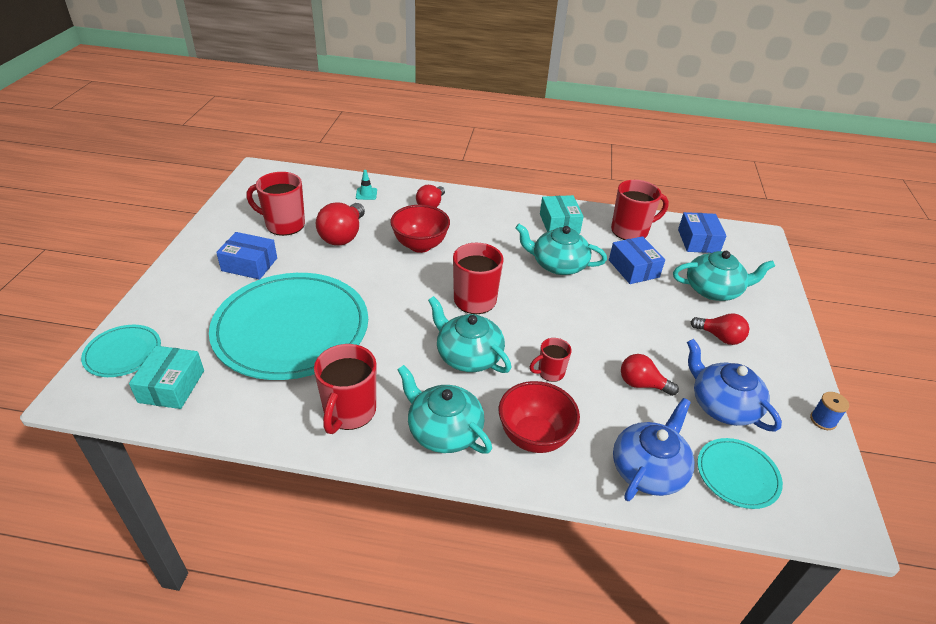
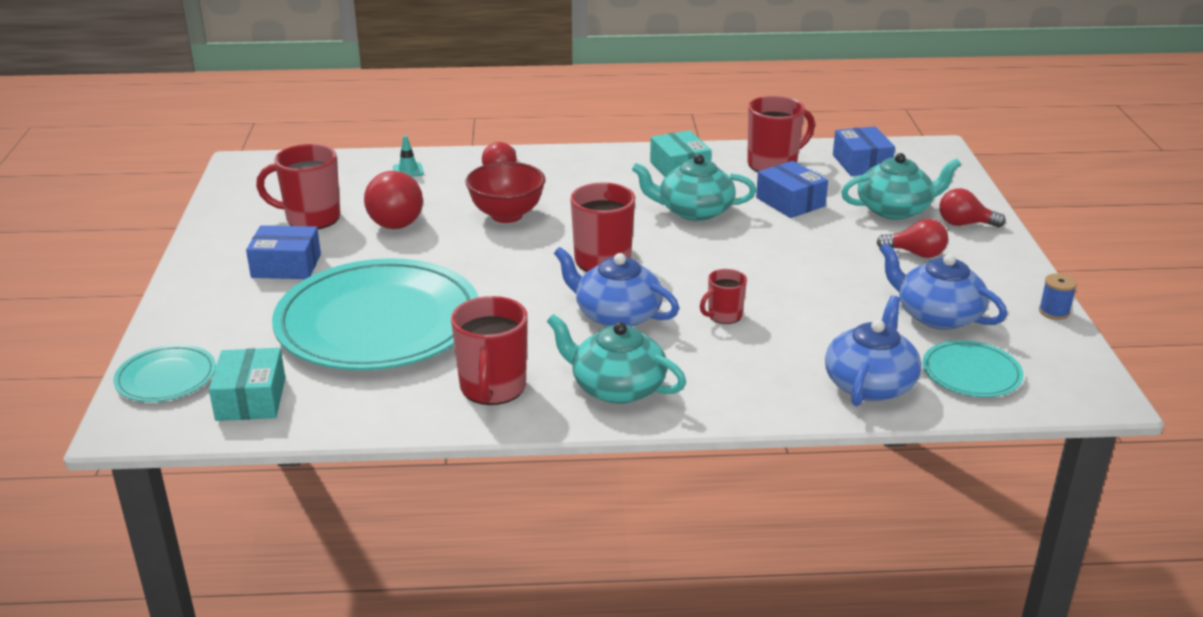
camera: 10 degrees left, 10 degrees down
(468, 355) = (617, 315): turquoise teapot -> blue teapot
(534, 437) = (727, 376): red bowl -> none
(642, 384) = (837, 310): red light bulb -> red light bulb (964, 224)

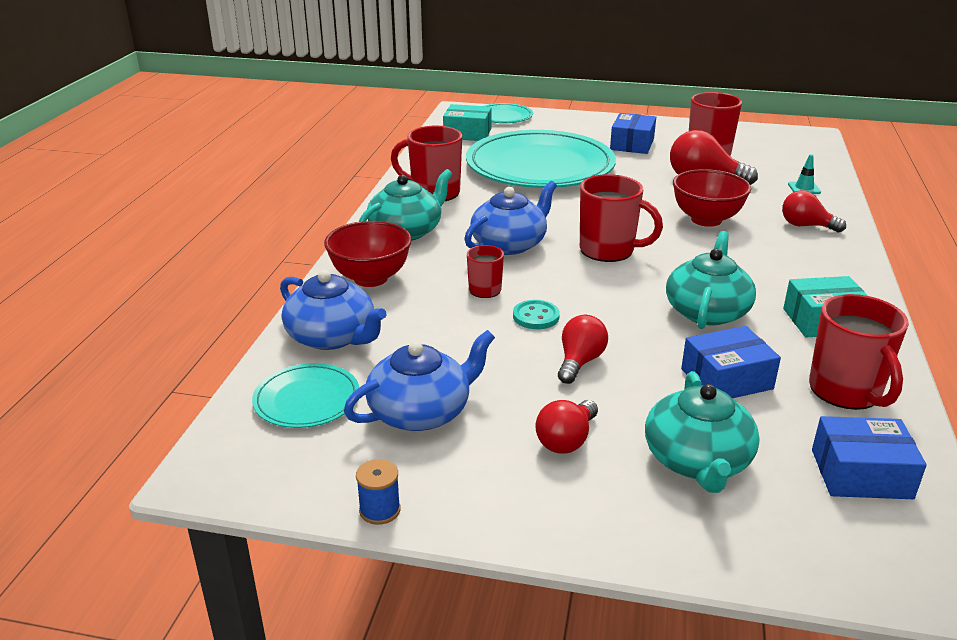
camera: 105 degrees right, 0 degrees up
(744, 387) = (370, 278): none -> red bowl
(756, 283) = (536, 316): none -> turquoise button
(964, 224) = (642, 515): red light bulb -> red light bulb (580, 362)

